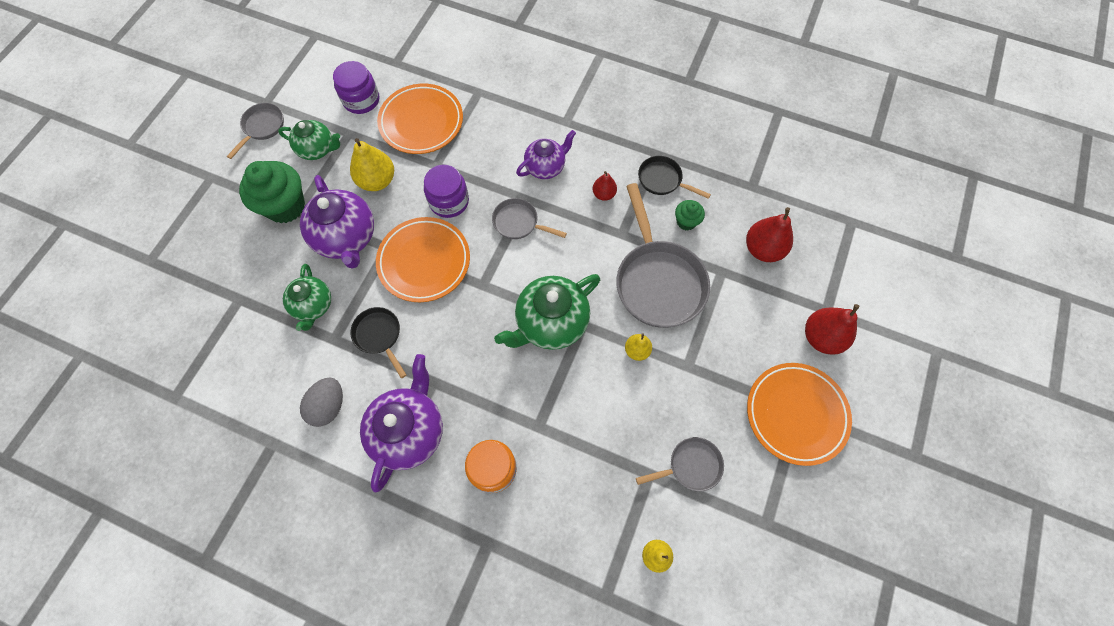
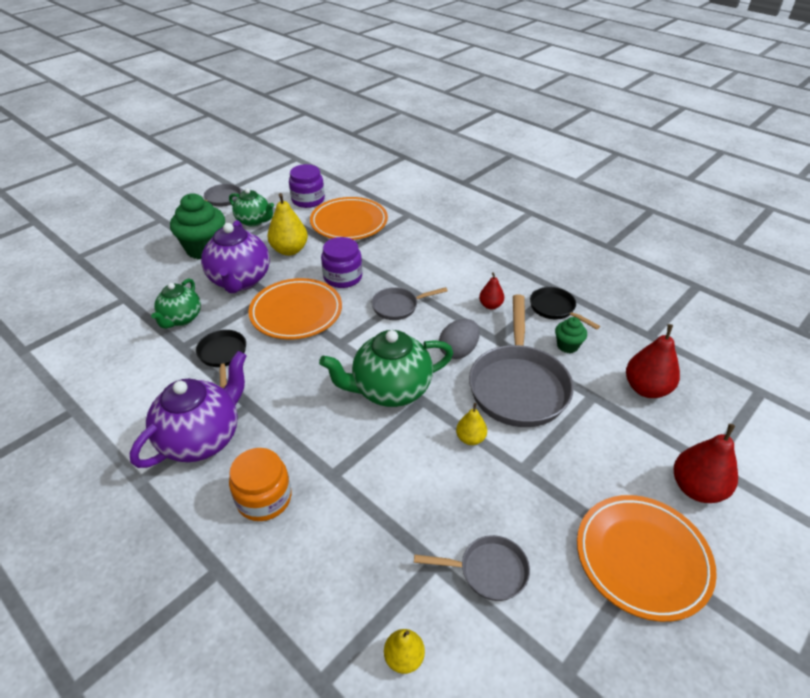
camera: 20 degrees right, 25 degrees down
(329, 406) = (143, 395): grey egg -> grey egg (458, 351)
(518, 223) = (398, 306): grey pan -> grey pan turned 60 degrees counterclockwise
(546, 167) = (443, 274): purple teapot -> none

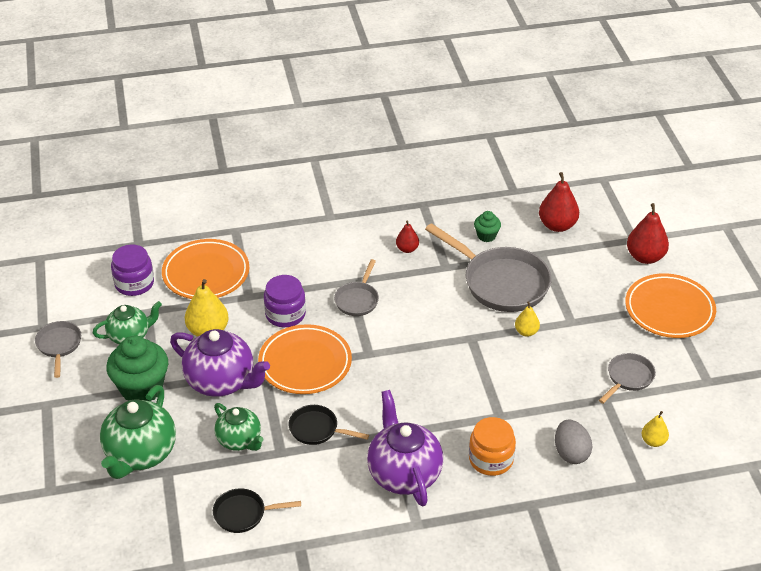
camera: 55 degrees left, 0 degrees up
(390, 390) = (446, 349): green teapot -> green teapot (140, 454)
(458, 351) = (440, 293): grey egg -> grey egg (571, 453)
(554, 309) = (443, 218): black pan -> black pan (243, 514)

